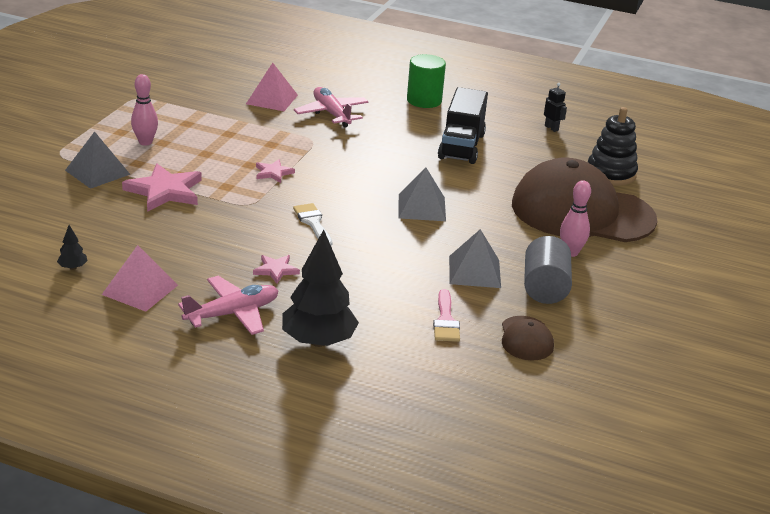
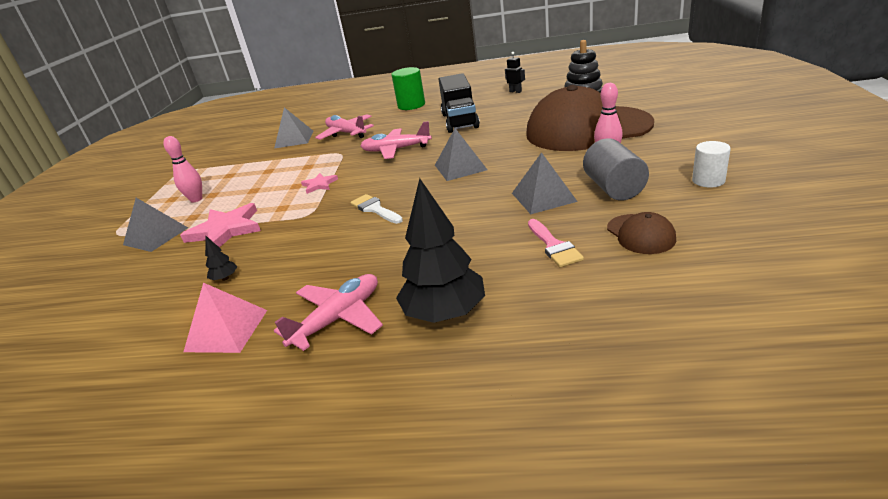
camera: 10 degrees left, 0 degrees up
(73, 267) = (144, 333): black tree -> black tree (225, 278)
(272, 99) = (294, 139): pink pyramid -> grey pyramid
(276, 270) = (362, 260): pink star -> none
(371, 159) = (396, 150): none -> pink plane
(635, 314) = (708, 180): none -> white cylinder

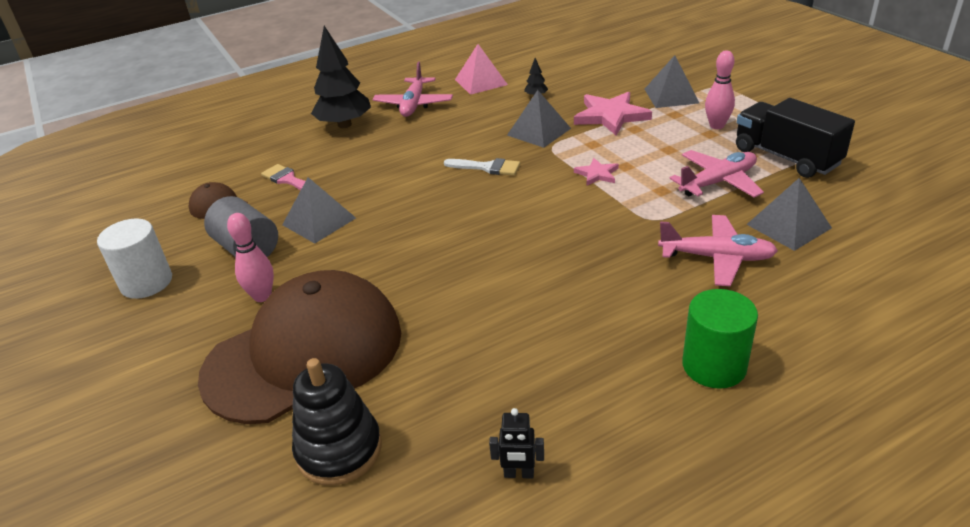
camera: 145 degrees right, 5 degrees up
(396, 150) = (574, 244): pink plane -> pink plane (718, 182)
(460, 121) = (545, 332): black truck -> black truck (786, 157)
(460, 167) = (446, 236): grey pyramid -> grey pyramid (539, 131)
(708, 180) = (146, 282): white cylinder -> white cylinder, size x1.50

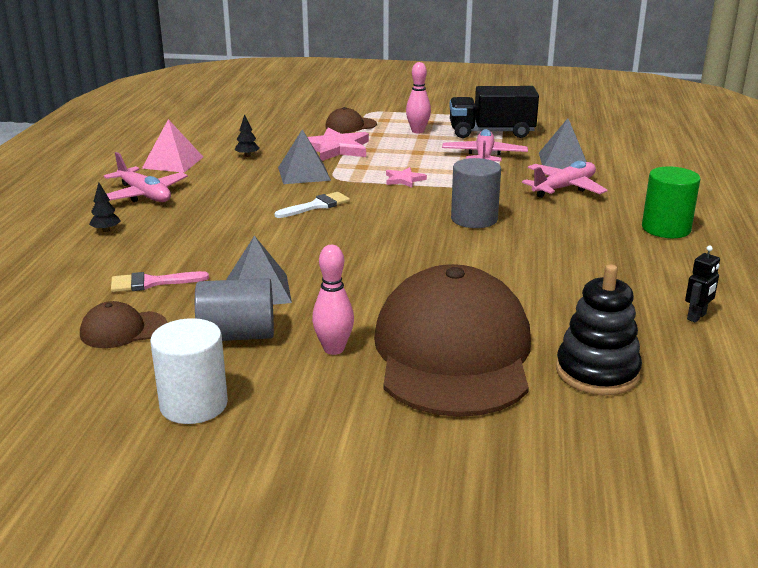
camera: 55 degrees left, 10 degrees down
(344, 125) = (106, 230): black tree -> black tree, size x0.41
(566, 245) = (474, 219): none -> grey cylinder
(671, 96) = (350, 125): grey pyramid -> brown cap

